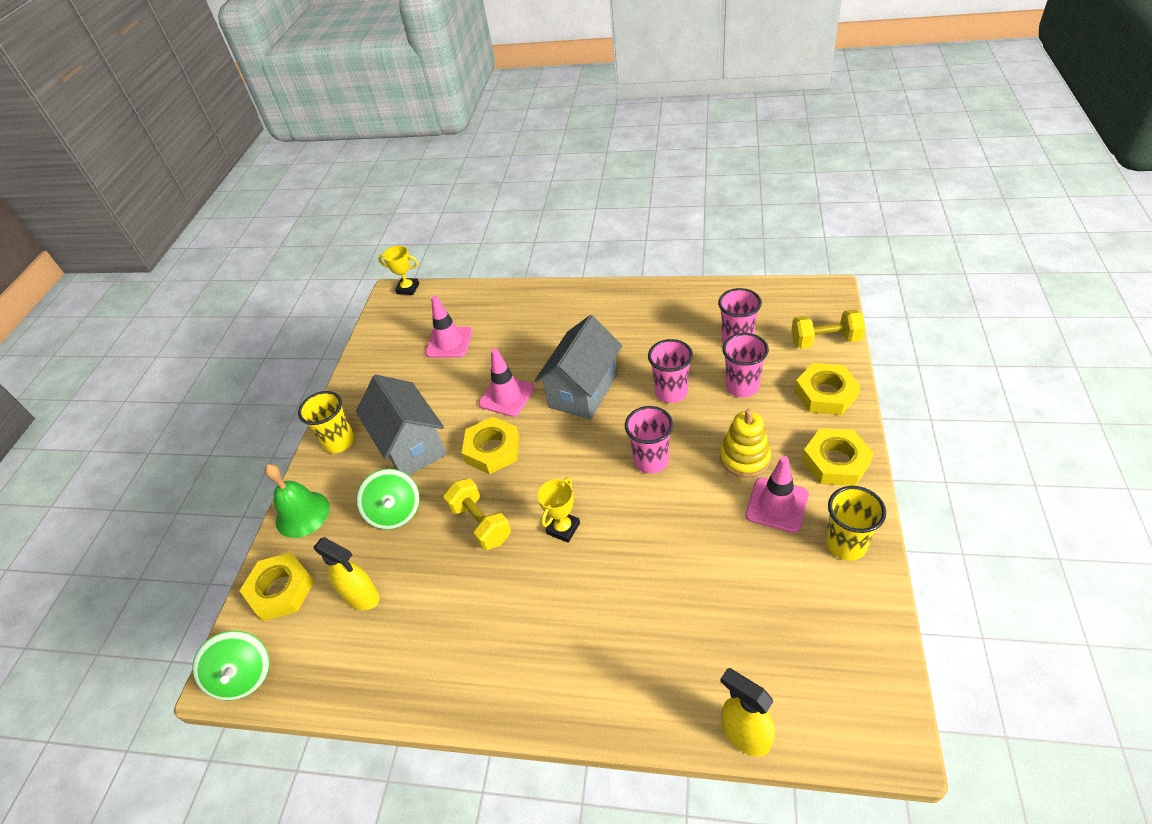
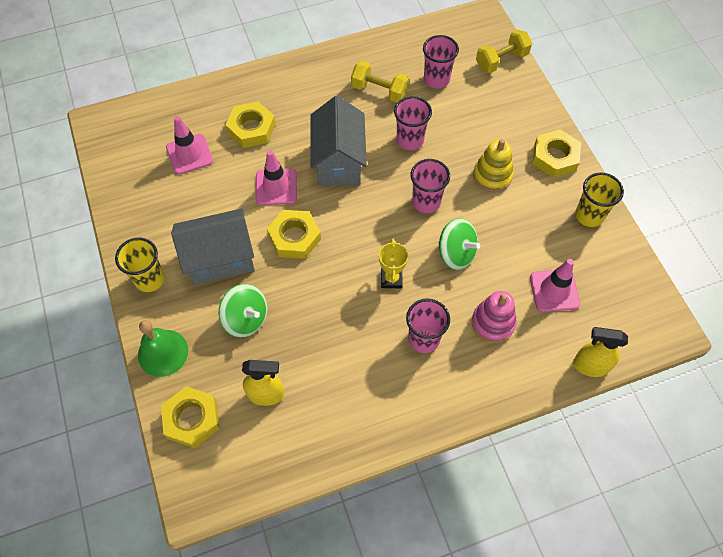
camera: 35 degrees left, 15 degrees up
(244, 676) = (211, 494): green spinning top -> green spinning top (456, 253)
(408, 288) = (109, 112): yellow trophy -> none
(411, 446) = (220, 259): grey house -> grey house turned 45 degrees counterclockwise
(480, 523) = (324, 300): yellow dumbbell -> yellow dumbbell (379, 91)
(649, 625) = (493, 323): none -> pink stacking toy
(742, 387) = (461, 118): pink cup -> pink cup (424, 339)
(777, 505) = (532, 204): pink traffic cone -> pink traffic cone (554, 290)
(825, 394) = (522, 105): yellow nut -> yellow nut (251, 128)

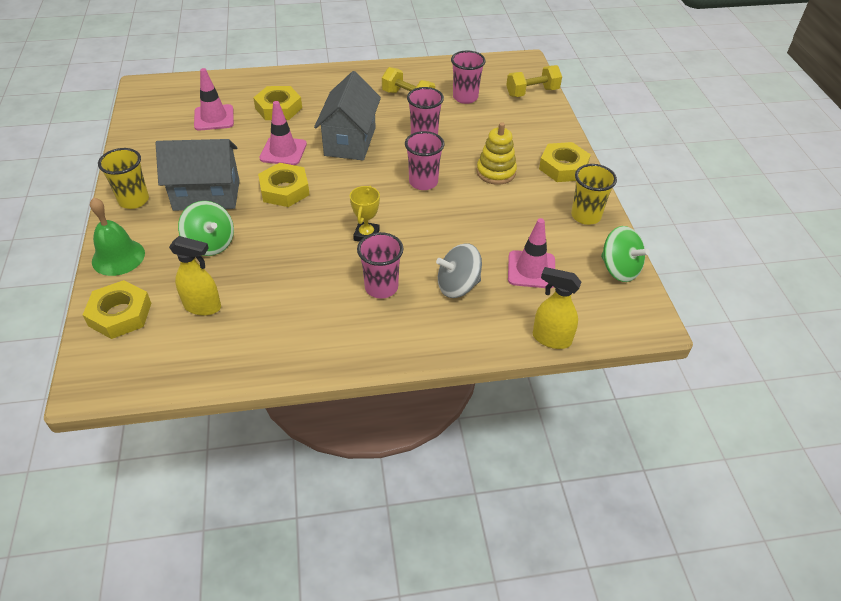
camera: 10 degrees right, 15 degrees down
(456, 253) = (439, 225): green spinning top -> green spinning top (619, 269)
(493, 323) = (458, 286): pink stacking toy -> grey spinning top

